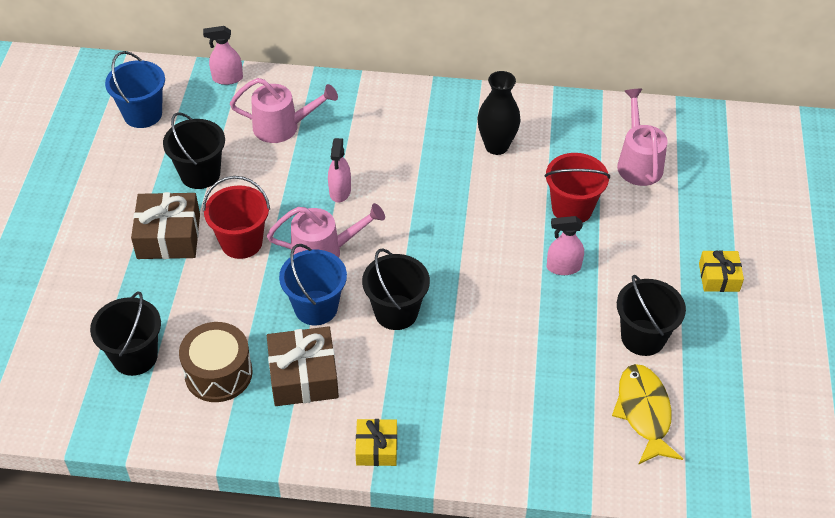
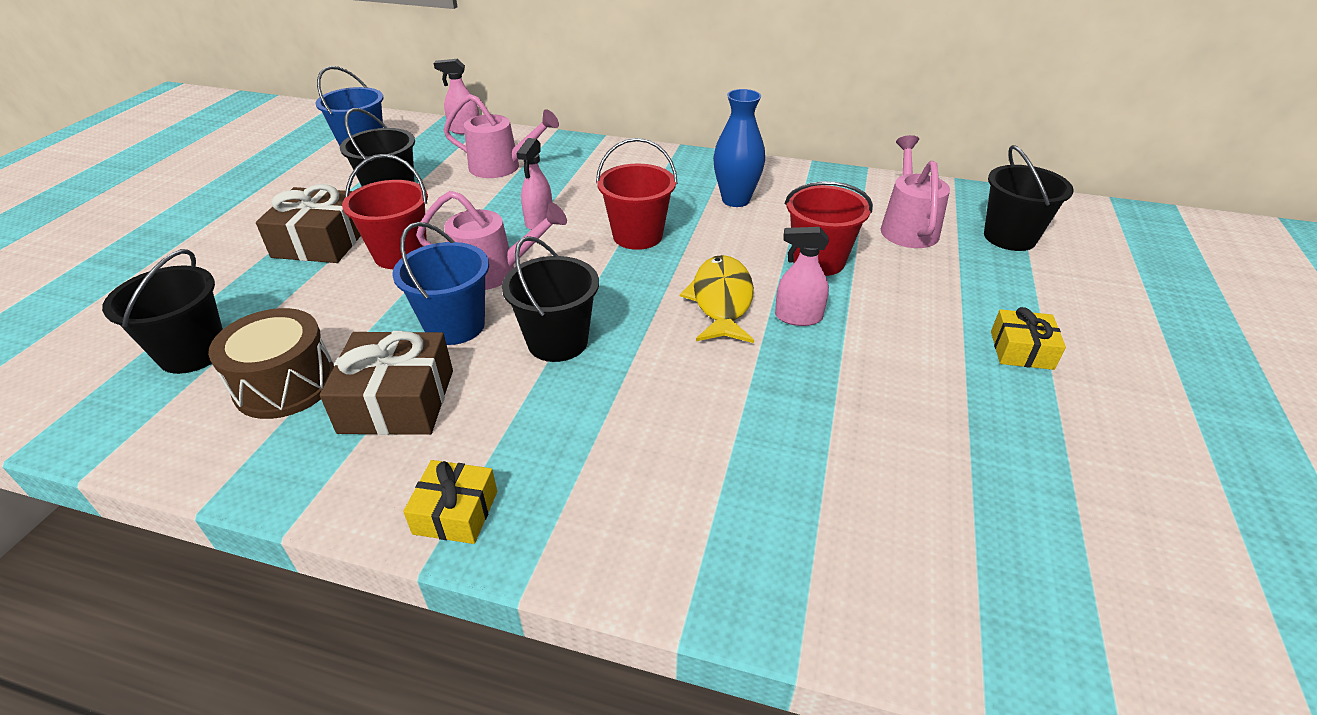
camera: 10 degrees right, 10 degrees down
(425, 198) = (637, 236): none -> red bucket
(496, 146) = (735, 200): black vase -> blue vase
(643, 337) = (907, 410): black bucket -> black bucket (1009, 237)
(644, 412) = (905, 516): yellow fish -> yellow fish (721, 301)

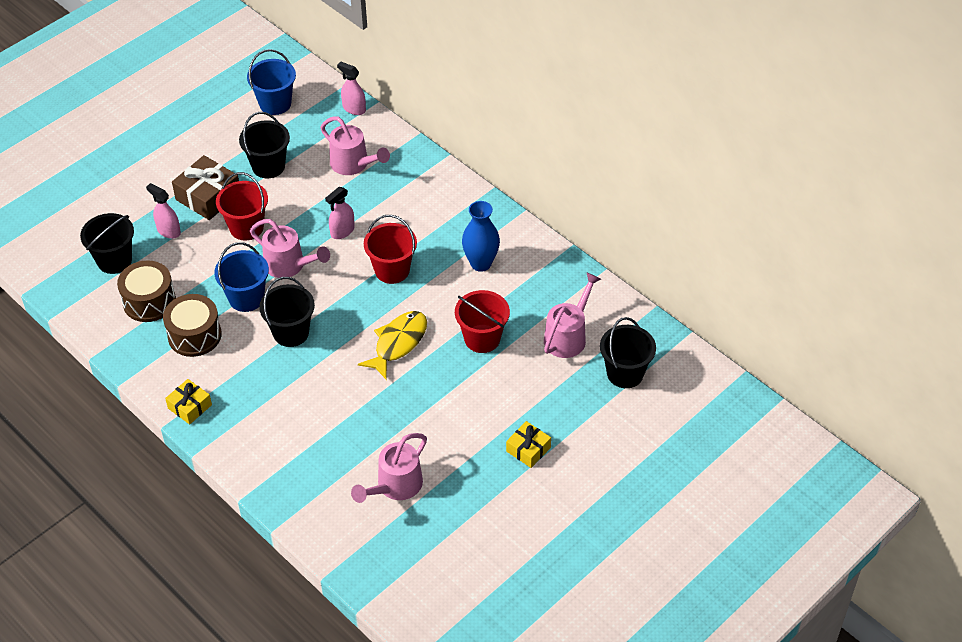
camera: 30 degrees right, 10 degrees up
(397, 401) = (194, 335): brown gift -> brown drum
(798, 317) = (429, 373): pink spray bottle -> pink spray bottle (168, 231)
(917, 481) = (395, 487): none -> pink watering can

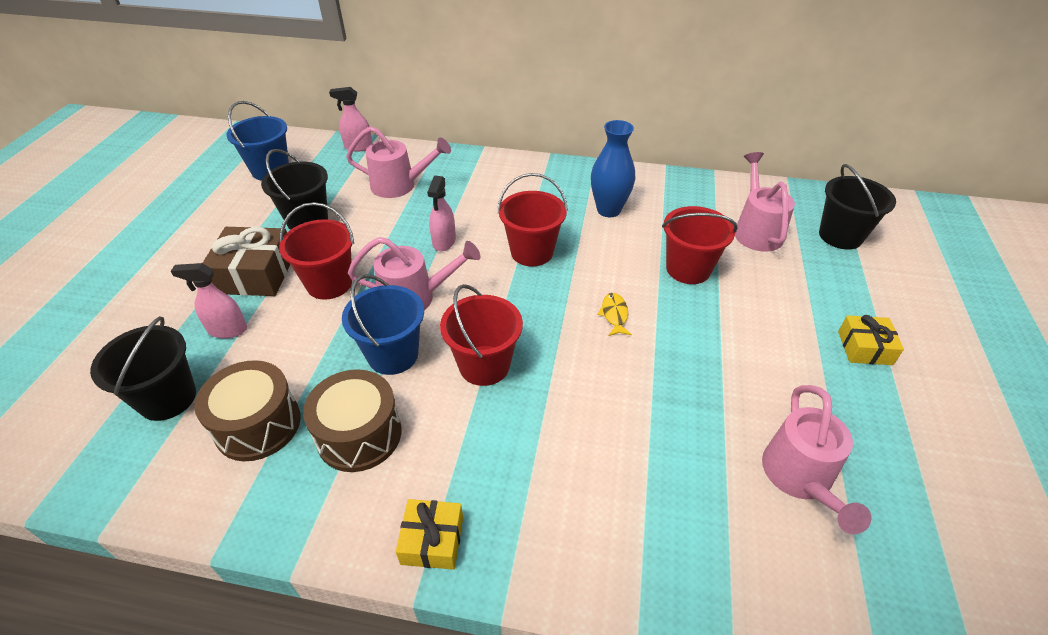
camera: 35 degrees left, 5 degrees down
(291, 332) = (484, 365): black bucket -> red bucket
(398, 343) = (614, 315): yellow fish -> yellow fish, size x0.50

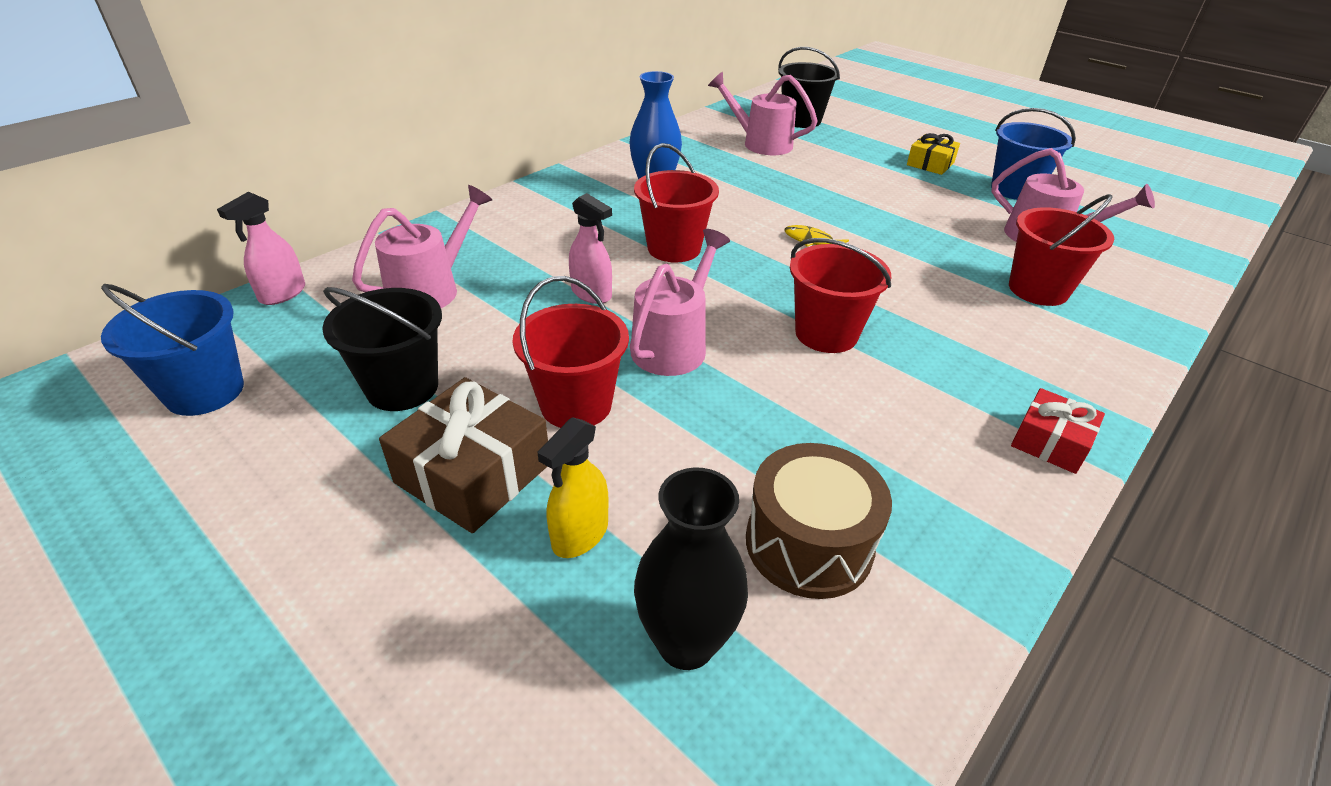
camera: 60 degrees left, 5 degrees down
(167, 398) = (686, 643): black bucket -> black vase
(227, 330) = (580, 535): pink spray bottle -> yellow spray bottle
(359, 434) = (877, 453): brown drum -> none
(393, 355) = (762, 390): blue bucket -> blue bucket (1014, 190)
(432, 540) = (1050, 442): yellow gift -> red gift
(688, 269) = (781, 187): red bucket -> red bucket (1038, 290)

